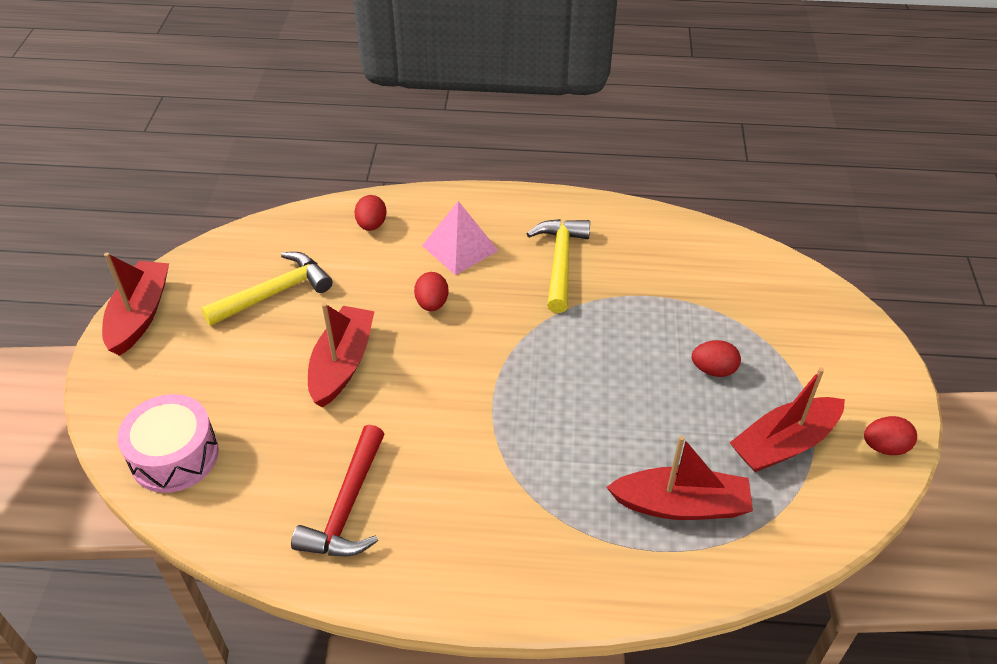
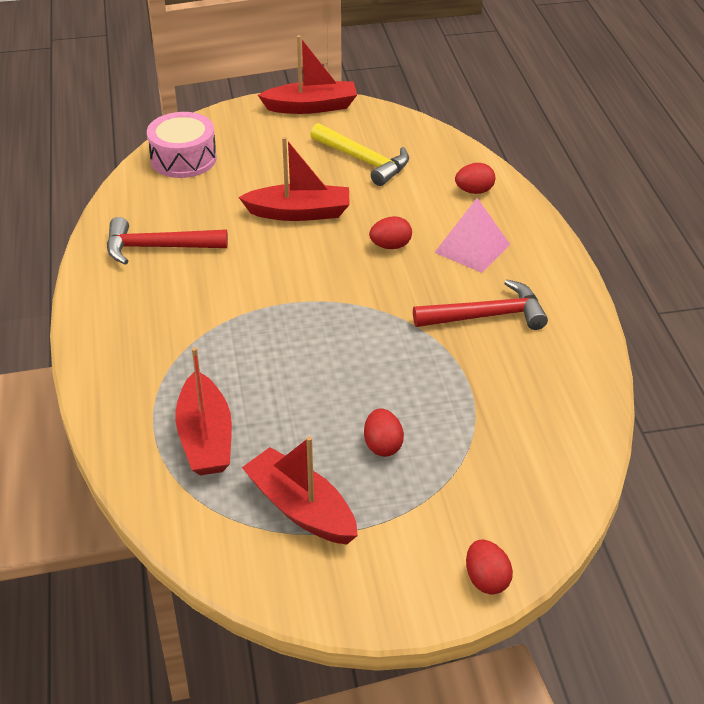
camera: 75 degrees right, 5 degrees down
(560, 262) = (486, 316): yellow hammer -> red hammer
(884, 447) = (322, 595): red egg -> red egg (486, 580)

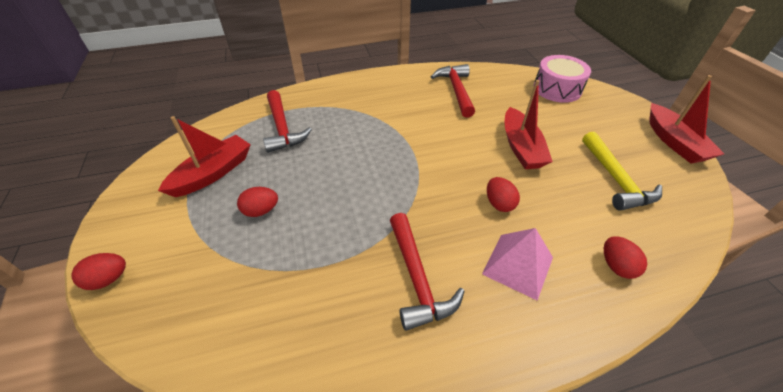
camera: 85 degrees right, 5 degrees up
(205, 438) = (282, 128): red boat -> red hammer
(363, 161) = (615, 179): yellow hammer -> yellow hammer turned 45 degrees counterclockwise

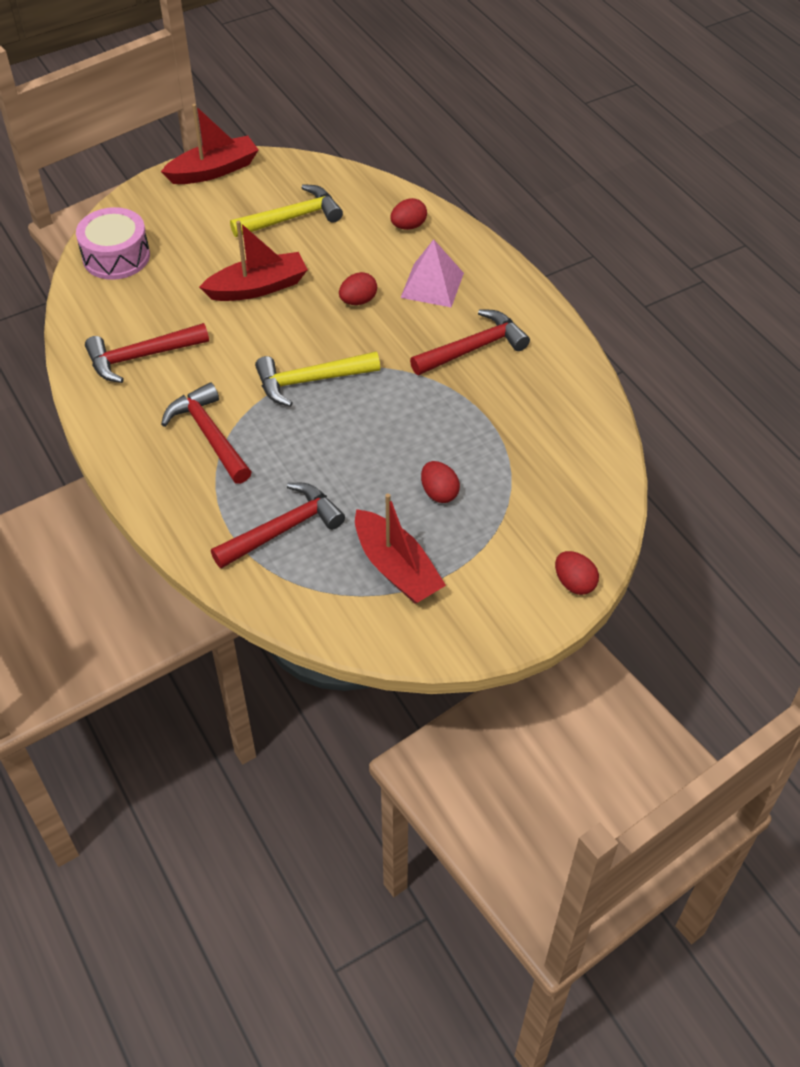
camera: 105 degrees left, 5 degrees up
(213, 173) = (396, 568): red boat -> red boat turned 150 degrees counterclockwise
(377, 109) = (210, 435): none -> red hammer
(410, 160) = (310, 380): none -> yellow hammer

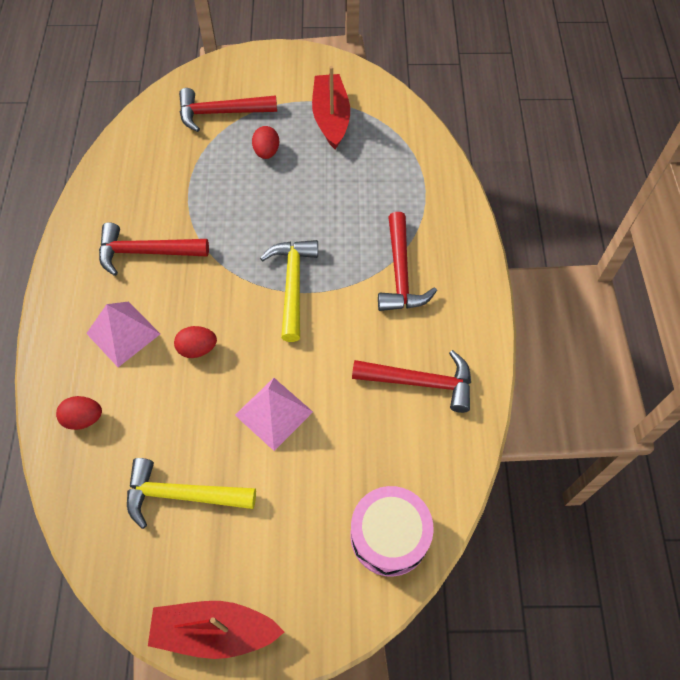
camera: 150 degrees left, 10 degrees up
(258, 287) = (273, 413): red boat -> pink pyramid
(283, 529) = (388, 174): red hammer -> red hammer (221, 113)
(310, 380) = (293, 285): yellow hammer -> yellow hammer turned 105 degrees counterclockwise
(574, 583) = (232, 64): red egg -> none

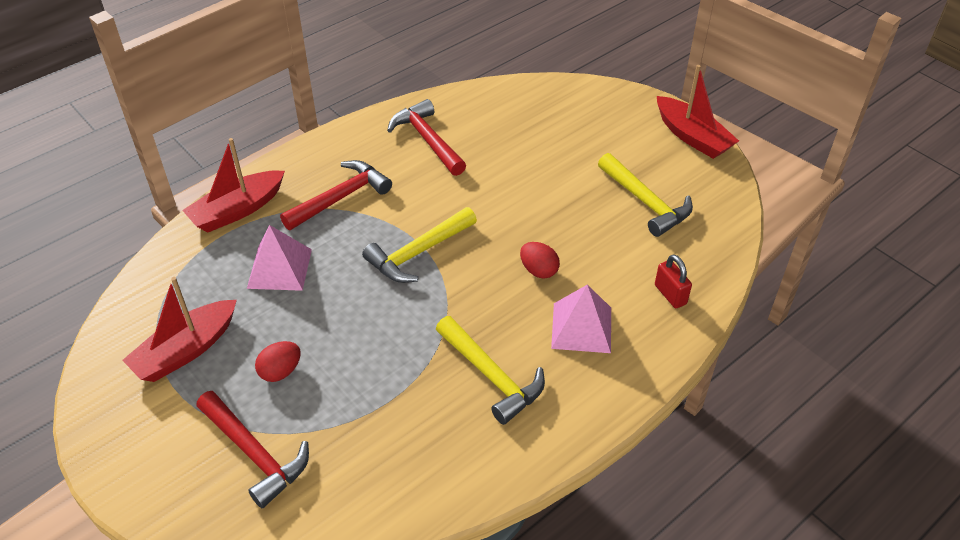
camera: 130 degrees left, 15 degrees down
(84, 418) = (670, 294): red egg -> red padlock
(146, 252) = (491, 376): red hammer -> yellow hammer
(273, 413) = (536, 195): pink pyramid -> pink pyramid (279, 268)
(389, 535) = (548, 101): pink drum -> none
(444, 203) = (237, 210): none -> red boat

